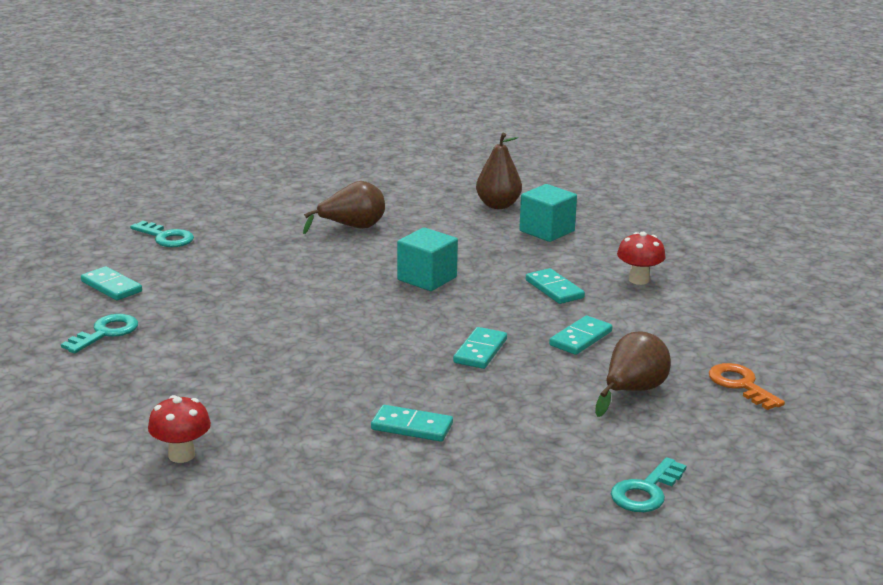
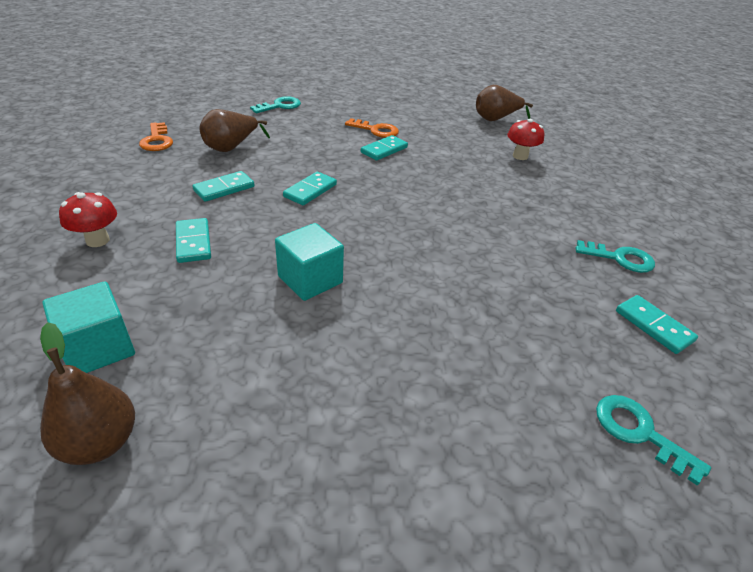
camera: 170 degrees left, 15 degrees up
(105, 333) = (620, 258): turquoise key -> turquoise key turned 120 degrees counterclockwise
(352, 228) = (364, 410): brown pear -> brown pear (495, 119)
(412, 427) = (384, 150): turquoise domino -> turquoise domino turned 75 degrees counterclockwise
(440, 466) = (376, 130): none -> orange key

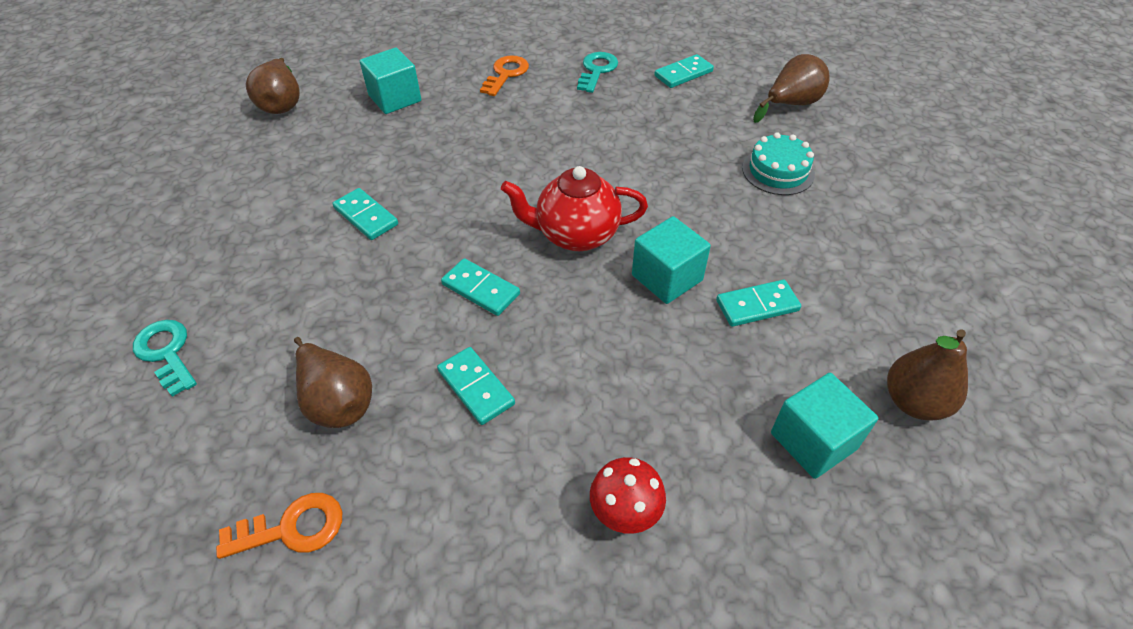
camera: 85 degrees left, 10 degrees up
(193, 242) = (614, 396): turquoise domino -> turquoise domino (757, 305)
(365, 233) = (575, 235): none -> red teapot
(376, 130) = (297, 224): orange key -> orange key (506, 74)
(480, 389) = (778, 171): none -> turquoise cake
(520, 156) = (395, 98): red mushroom -> turquoise cube
(639, 432) = (791, 104): turquoise key -> brown pear

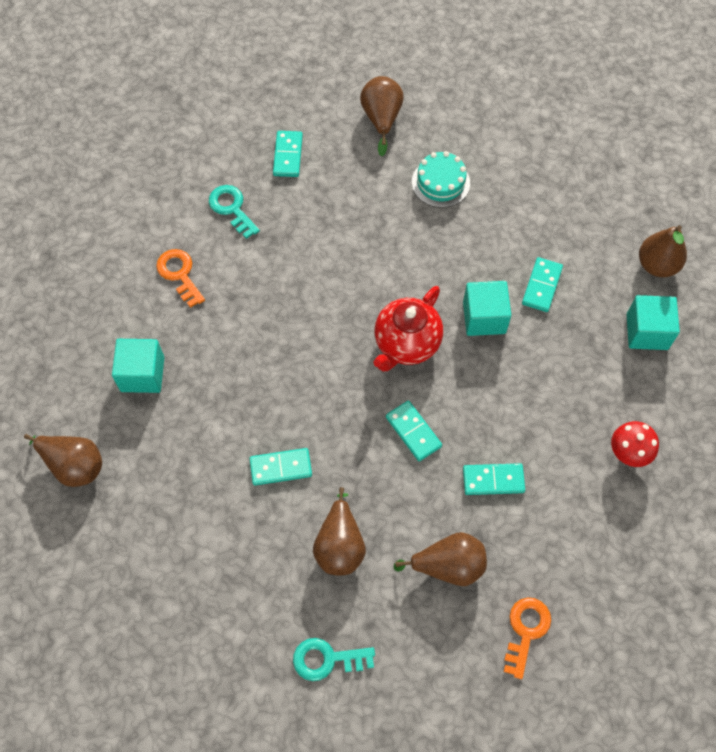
camera: 55 degrees left, 15 degrees up
(307, 298) = (340, 545): none -> brown pear
(480, 289) = (413, 432): turquoise domino -> turquoise domino turned 75 degrees clockwise

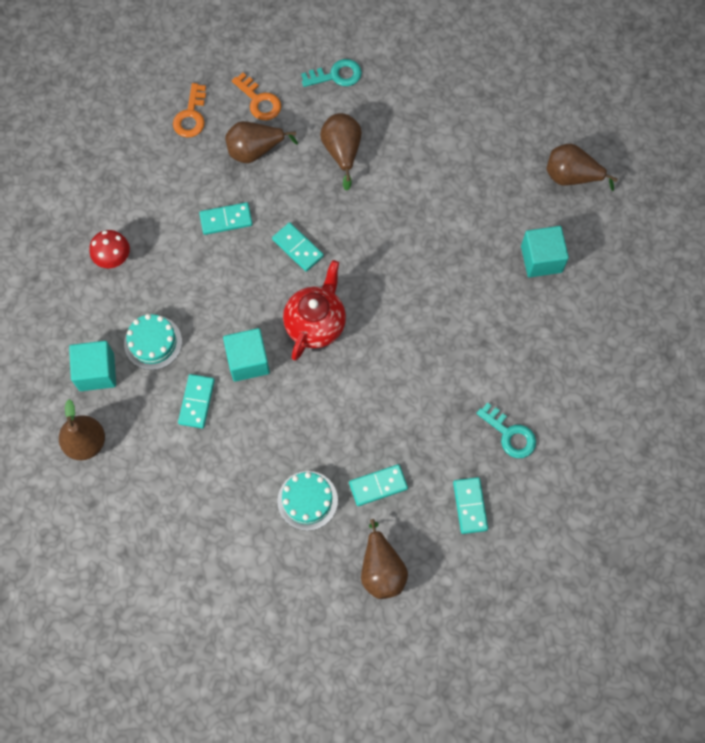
camera: 170 degrees right, 5 degrees up
(179, 274) = (539, 357): orange key -> orange key (259, 101)
(281, 468) = (402, 201): turquoise domino -> turquoise domino (378, 485)
(585, 352) = (153, 342): none -> turquoise cake

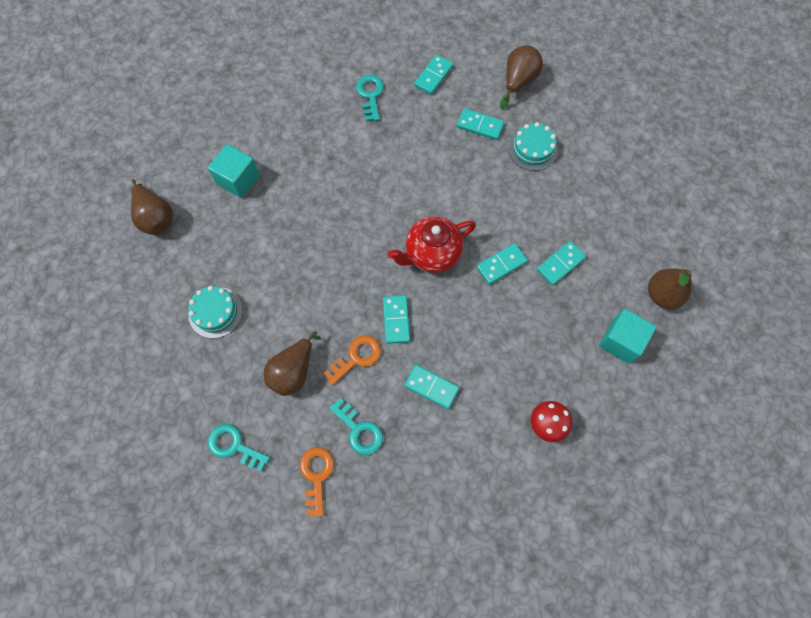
camera: 140 degrees left, 0 degrees up
(153, 342) = (562, 331): turquoise cake -> turquoise cake (215, 312)
(191, 116) = (384, 510): orange key -> orange key (356, 357)
(248, 361) = (501, 265): turquoise cube -> turquoise domino
(255, 150) = (359, 430): brown pear -> turquoise key

